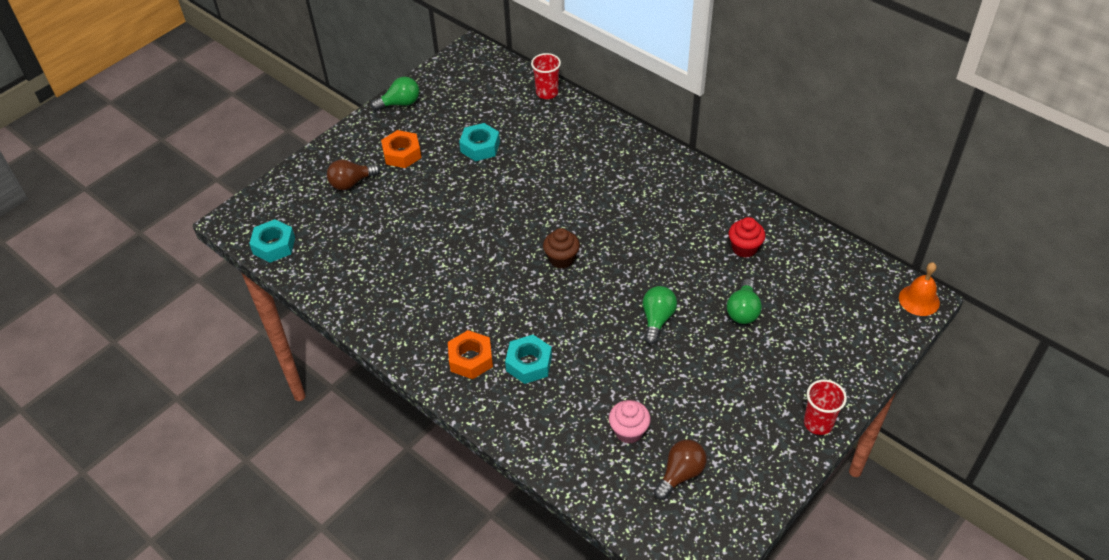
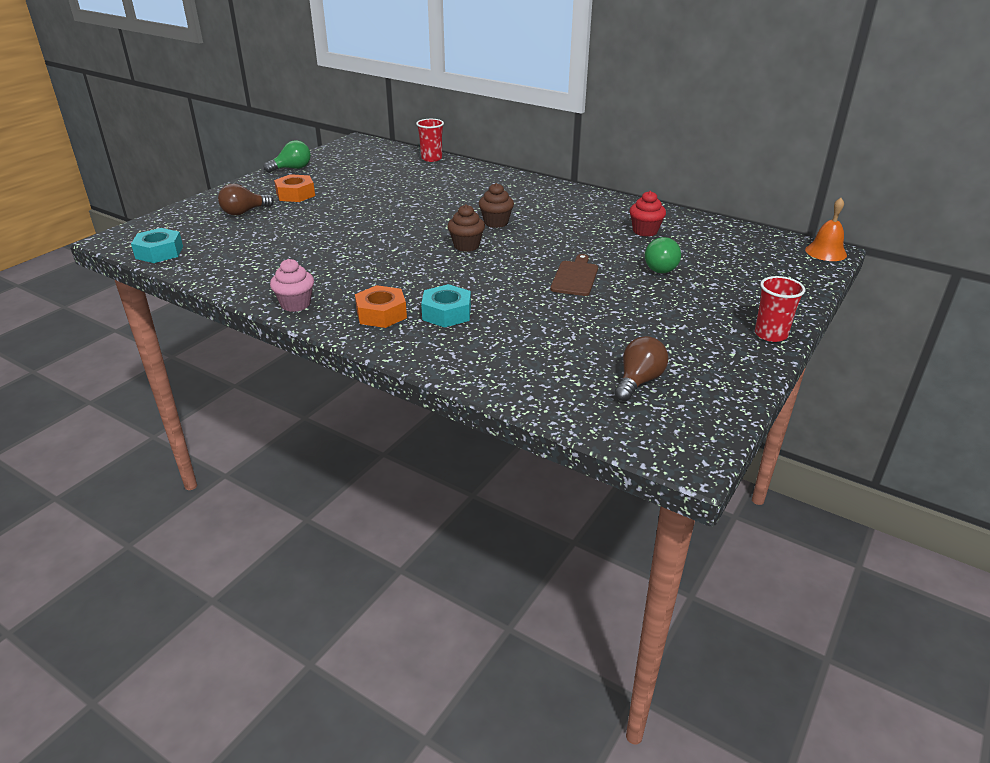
camera: 10 degrees left, 15 degrees down
(480, 147) = (373, 188): turquoise nut -> none
(596, 221) = (496, 223): none -> brown cupcake
(628, 431) = (569, 353): pink cupcake -> pink cupcake (295, 304)
(657, 319) = (575, 277): green light bulb -> brown cutting board

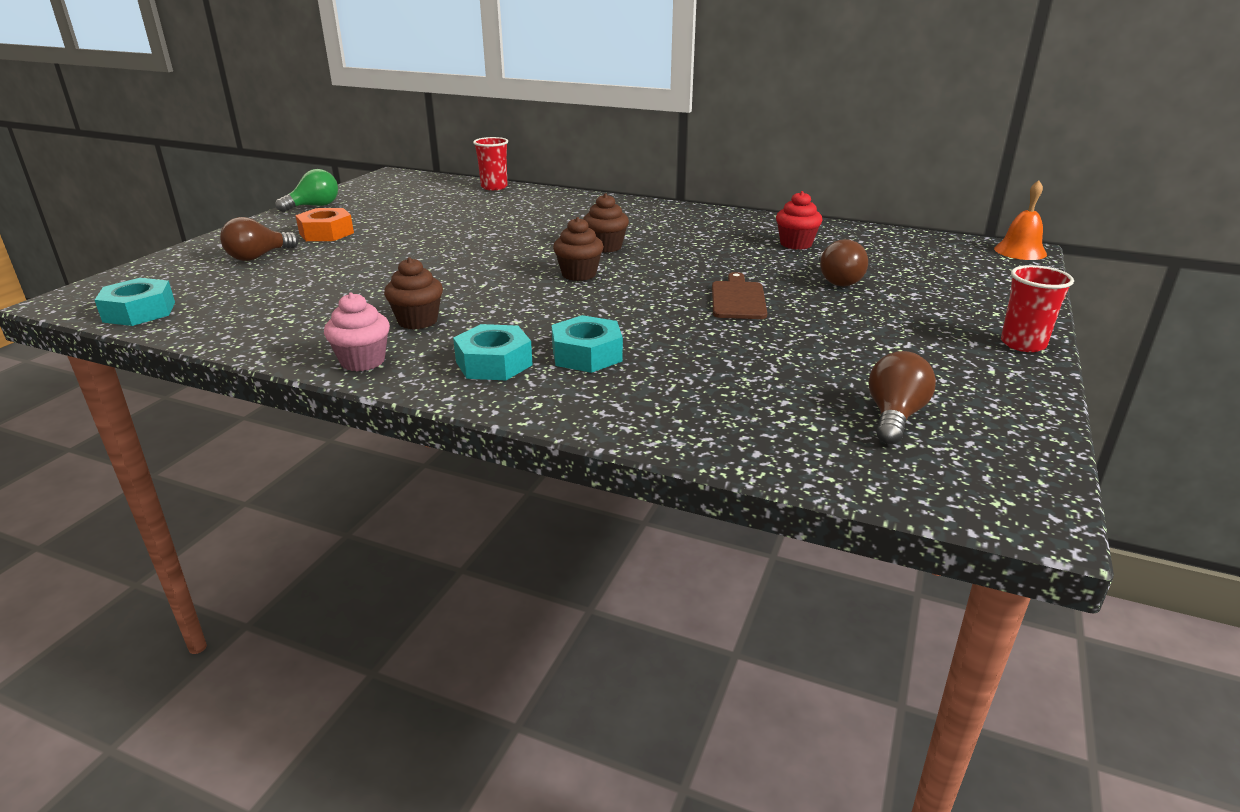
camera: 10 degrees left, 5 degrees down
(340, 276) = (418, 321): none -> brown cupcake
(381, 314) = (494, 363): orange nut -> turquoise nut
(660, 267) = (837, 280): green light bulb -> brown light bulb

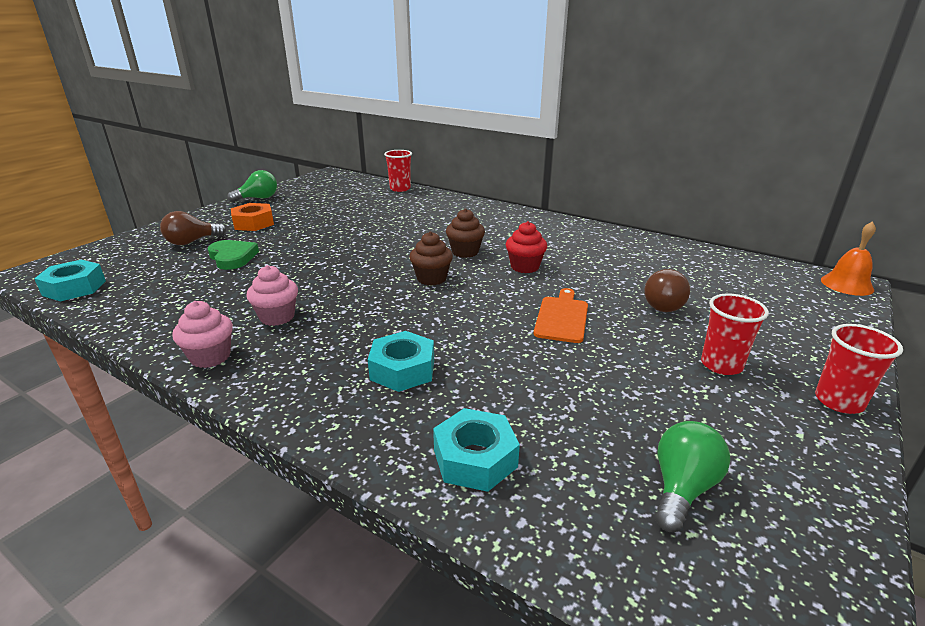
camera: 10 degrees right, 0 degrees up
(323, 269) = (232, 257): none -> green heart
(418, 321) = (277, 317): brown cupcake -> pink cupcake
(494, 363) = (317, 371): turquoise nut -> turquoise nut (475, 458)
(738, 299) = (562, 317): brown cutting board -> orange cutting board
(796, 244) = (631, 261): red cupcake -> red cupcake (524, 267)
(894, 416) = (682, 488): brown light bulb -> green light bulb
(909, 325) = (721, 365): none -> red cup

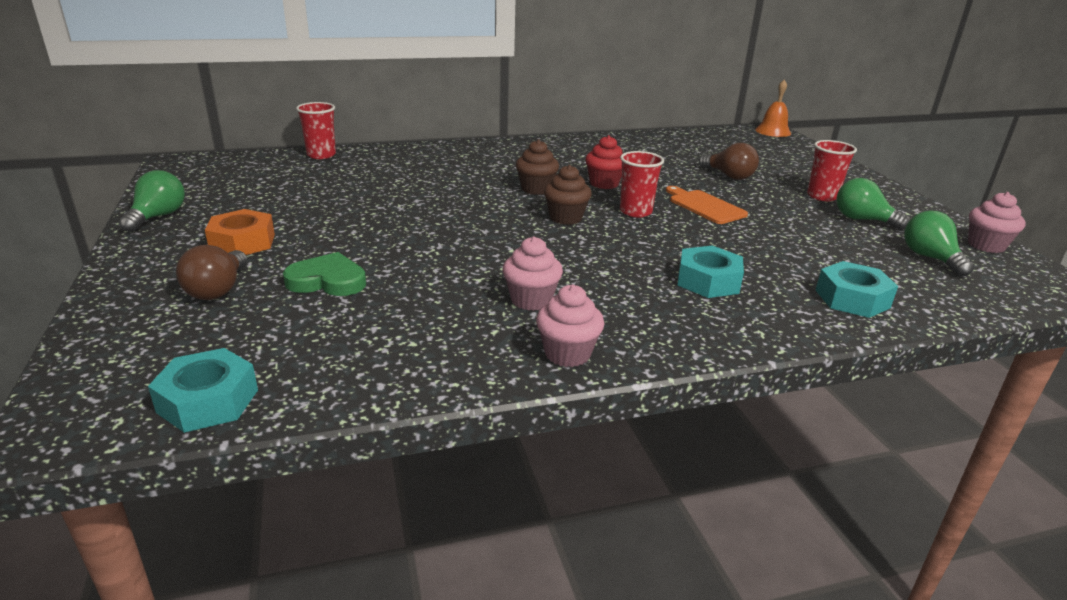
camera: 50 degrees left, 0 degrees up
(706, 408) = (862, 220): none -> green light bulb
(822, 531) = (986, 245): none -> pink cupcake
(839, 401) = (887, 191): red cup -> red cup (635, 211)

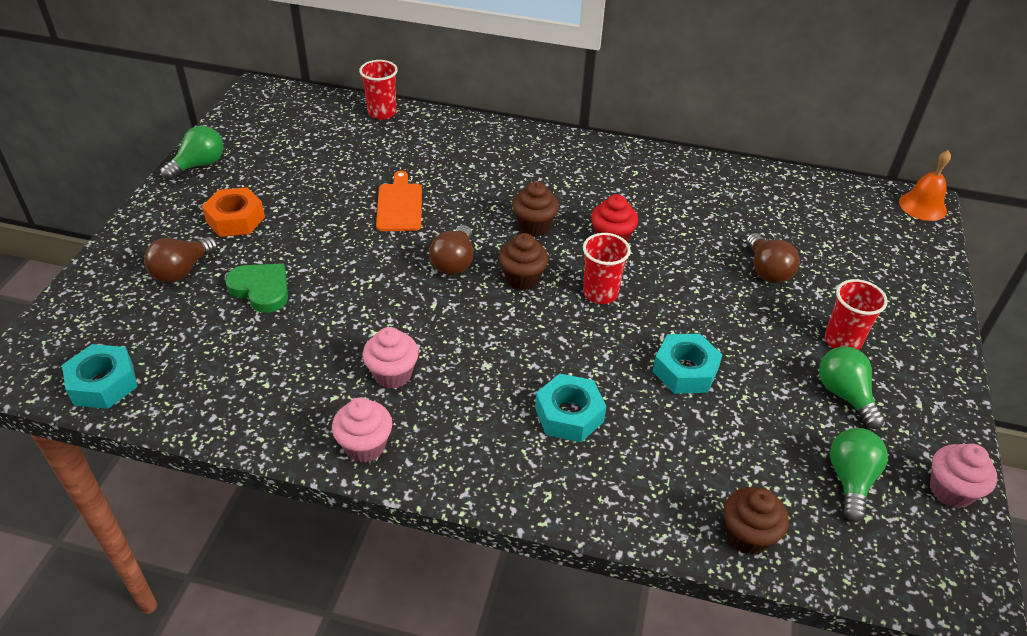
camera: 30 degrees right, 15 degrees up
(497, 222) = (454, 262): none -> brown light bulb
(705, 206) = (683, 310): orange cutting board -> orange cutting board (399, 205)
(852, 299) = (686, 496): turquoise nut -> turquoise nut (685, 370)
(920, 306) = (747, 535): none -> brown cupcake

